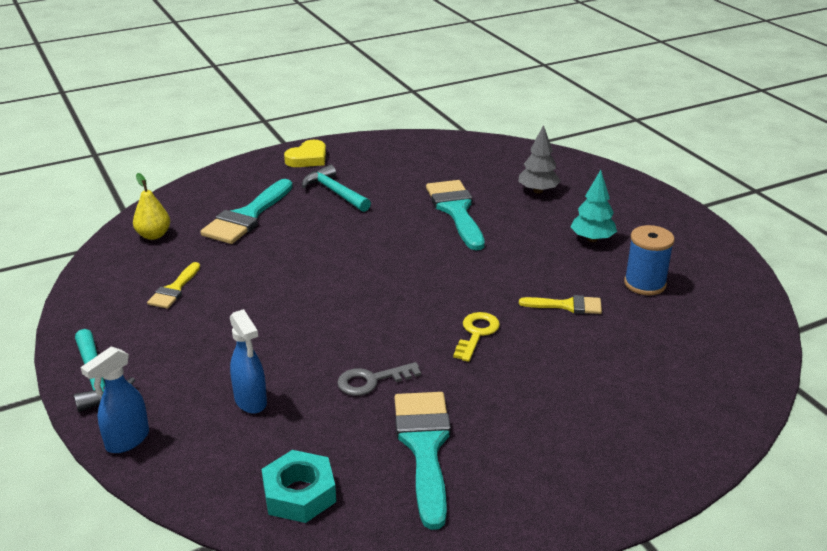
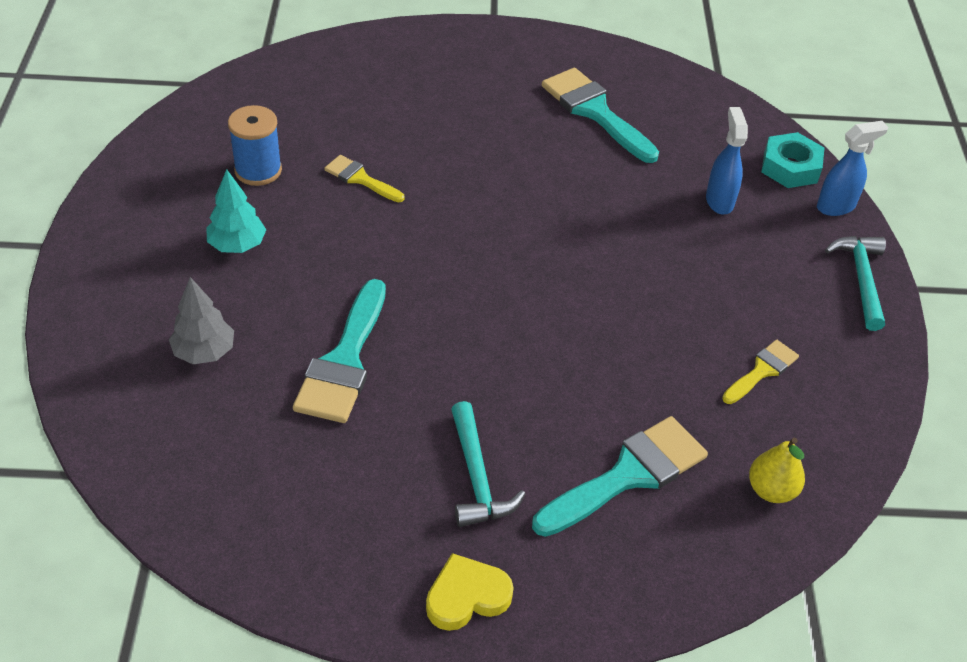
camera: 155 degrees left, 15 degrees up
(299, 493) = (708, 117): turquoise nut -> turquoise nut (790, 167)
(372, 380) = (603, 178): grey key -> none
(424, 447) = (595, 112): turquoise brush -> turquoise brush turned 120 degrees clockwise
(476, 334) = (474, 185): yellow key -> none

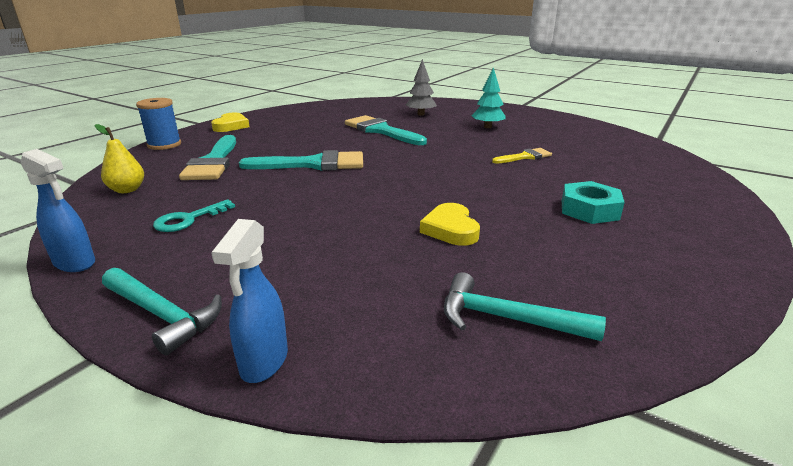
camera: 125 degrees right, 20 degrees down
(258, 170) = (551, 138): blue spool -> blue spool (164, 145)
(477, 477) = (276, 137): turquoise hammer -> turquoise hammer (507, 319)
(595, 112) = (566, 260): turquoise brush -> turquoise brush (313, 164)
(604, 183) = (450, 229): none -> yellow heart
(719, 201) = (369, 278): blue spray bottle -> blue spray bottle (75, 263)
(762, 371) = (188, 219): yellow brush -> turquoise key
(790, 167) = (367, 361): turquoise nut -> turquoise nut (589, 210)

